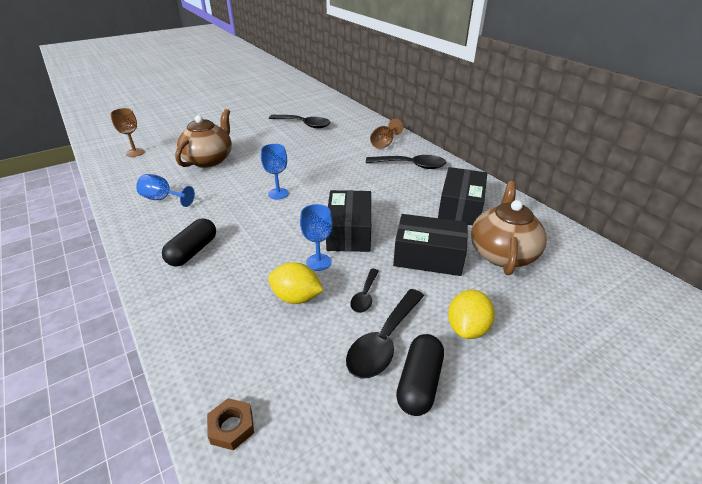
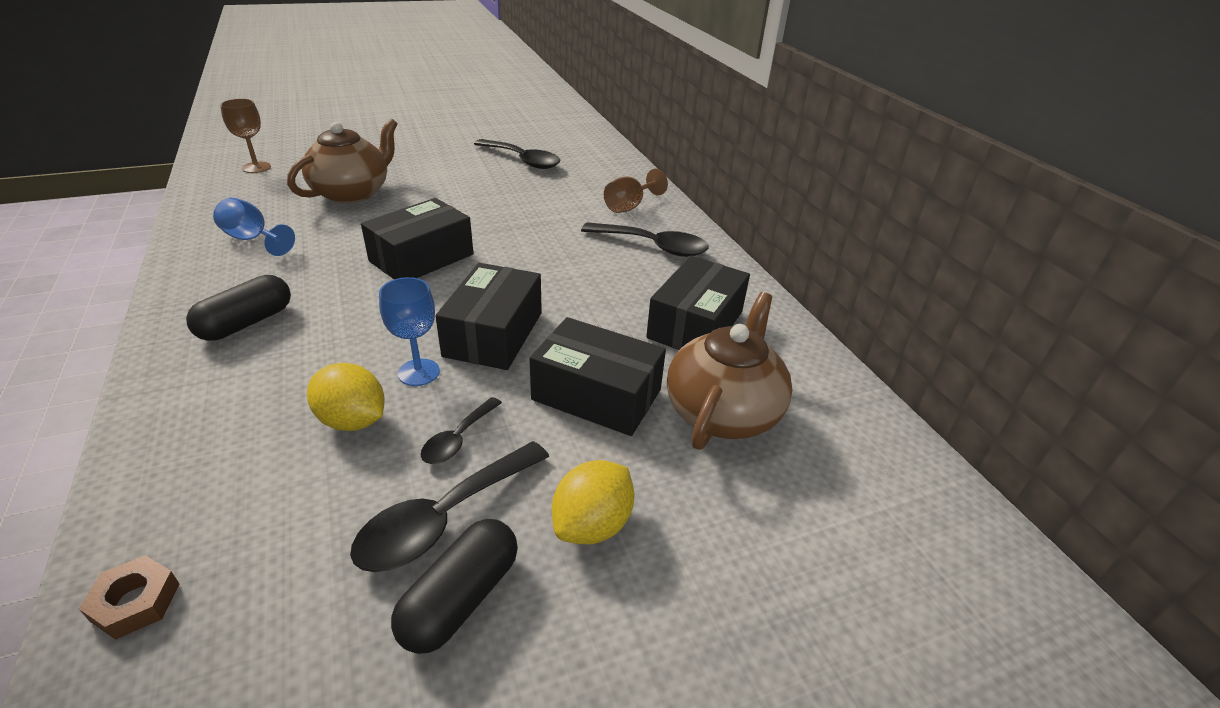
camera: 10 degrees right, 0 degrees up
(278, 194) = (421, 258): blue goblet -> black box

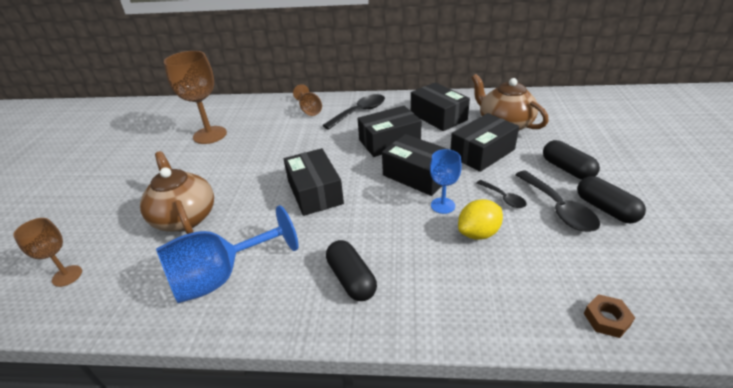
camera: 60 degrees left, 0 degrees up
(253, 239) = (221, 277): blue goblet -> blue goblet, size x1.79
(523, 160) = (210, 135): black spoon -> brown goblet
(580, 290) = (389, 141): none -> black box
(592, 524) = (567, 169): yellow lemon -> black capsule

